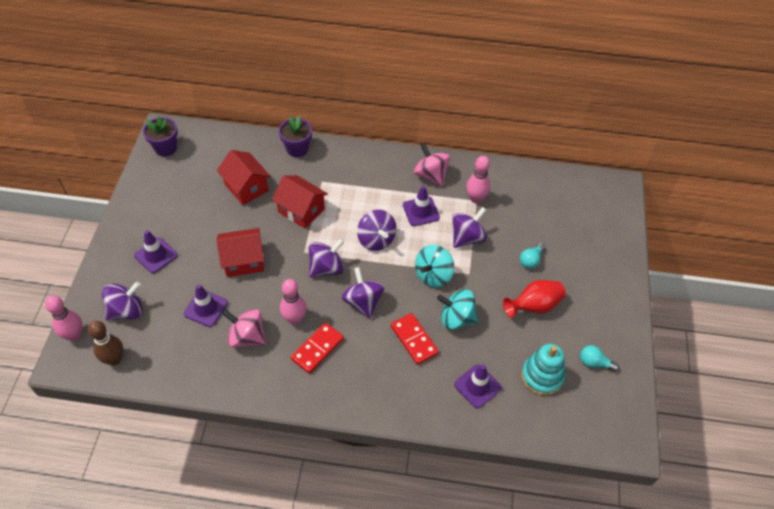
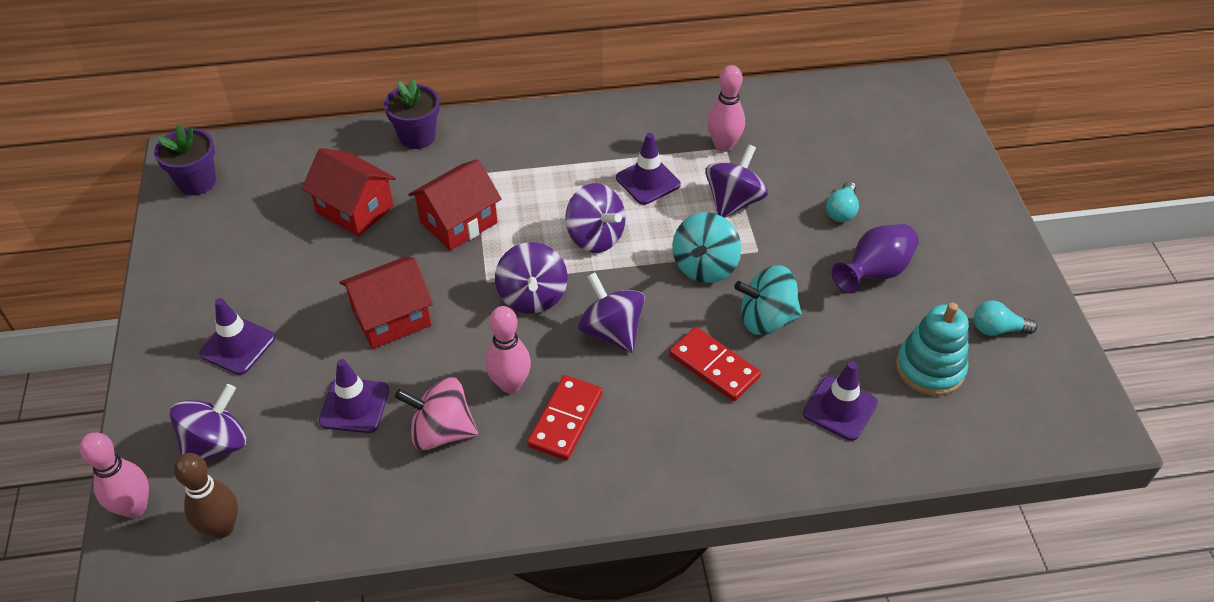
camera: 15 degrees left, 5 degrees down
(301, 210) = (458, 222): red house -> red house turned 60 degrees counterclockwise
(326, 268) = (532, 296): purple spinning top -> purple spinning top turned 135 degrees clockwise
(431, 175) = (642, 128): pink spinning top -> none
(534, 306) = (874, 273): red vase -> purple vase

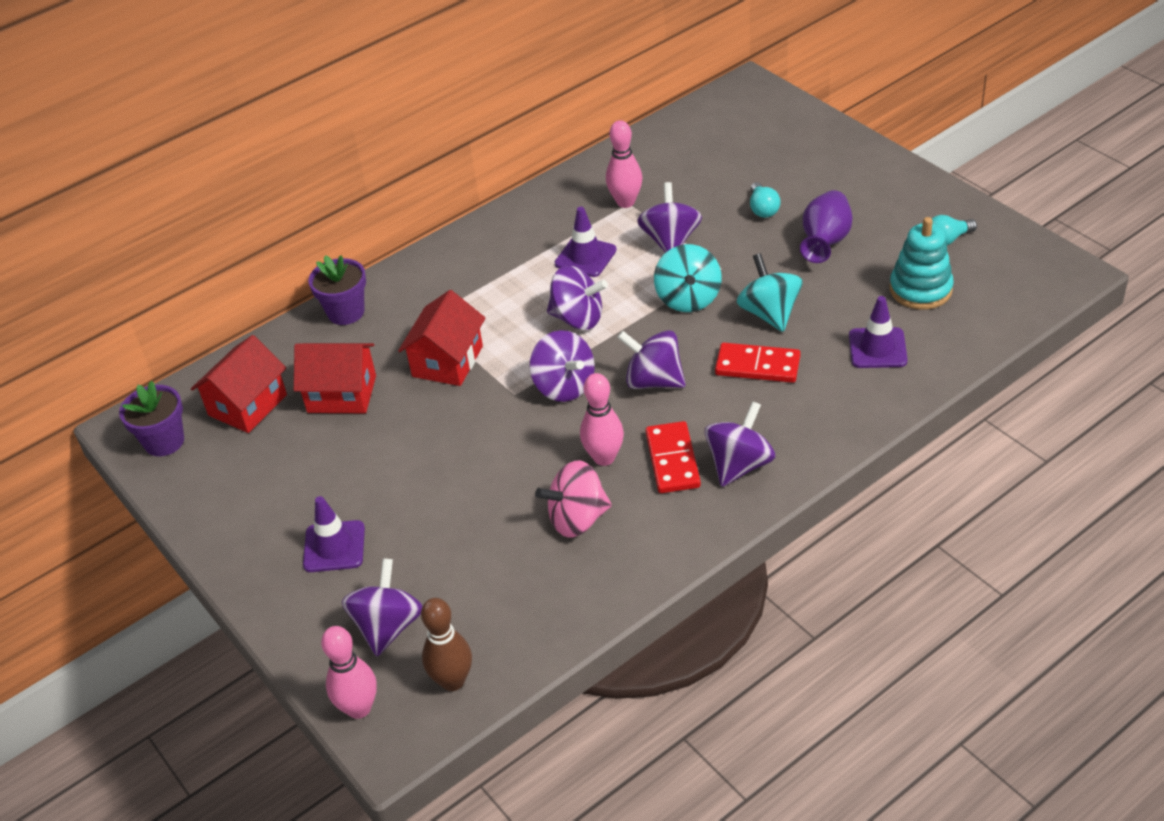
camera: 25 degrees left, 5 degrees down
(354, 405) = (484, 538): purple traffic cone -> none
(391, 318) = (456, 459): red house -> red house (247, 405)
(619, 458) = (739, 465): none -> purple spinning top
(766, 319) = (769, 313): turquoise spinning top -> turquoise spinning top turned 105 degrees clockwise

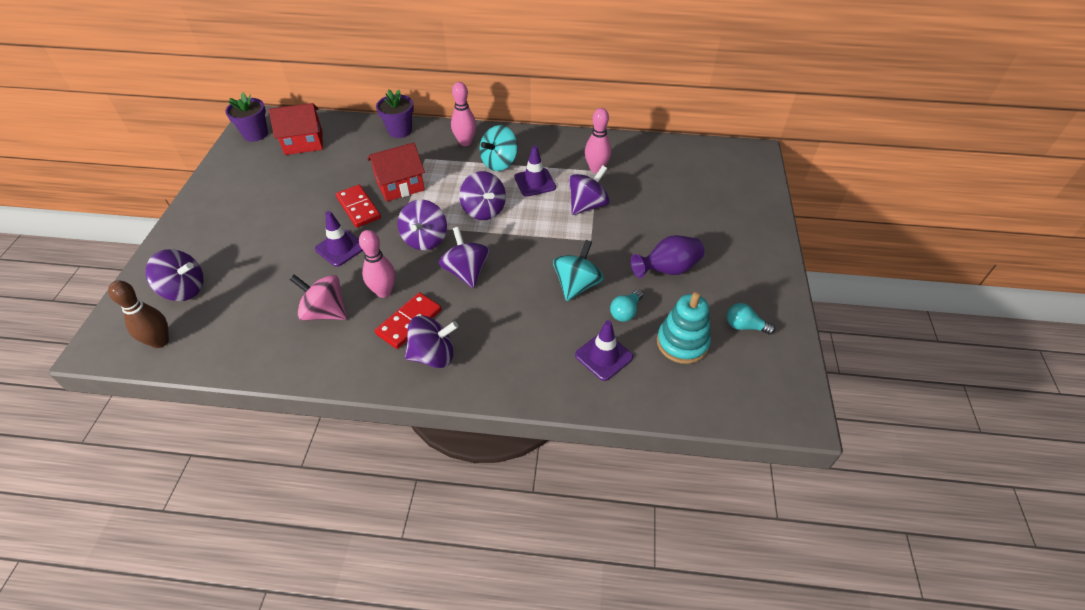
camera: 40 degrees right, 5 degrees up
(334, 547) = (228, 233): purple traffic cone -> purple traffic cone (340, 248)
(342, 394) = (340, 166): red house -> none
(359, 708) = (116, 317): pink bowling pin -> pink bowling pin (465, 142)
(388, 626) = (184, 289): purple spinning top -> purple spinning top turned 45 degrees clockwise
(688, 298) = (549, 243): turquoise spinning top -> turquoise spinning top (499, 163)
(757, 366) = (526, 309): red domino -> red domino (359, 208)
(763, 209) = (661, 225): turquoise light bulb -> turquoise light bulb (625, 312)

